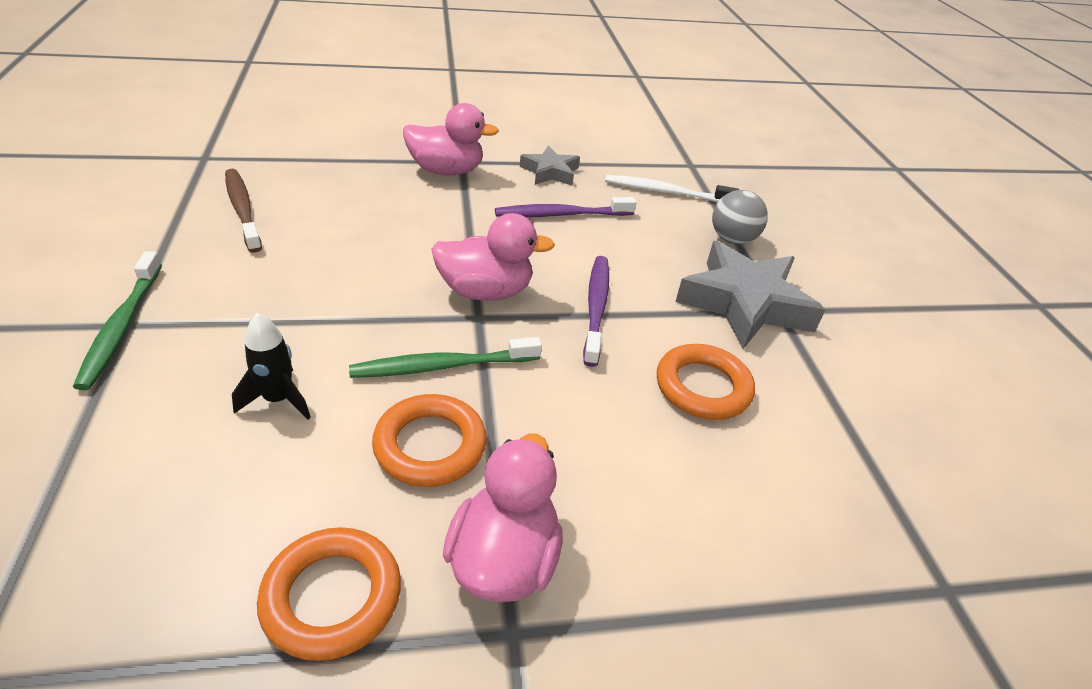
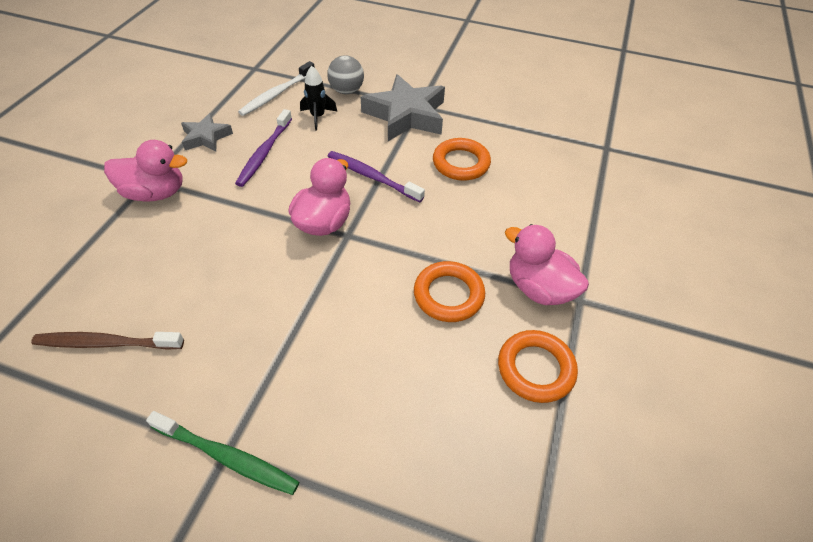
camera: 60 degrees left, 10 degrees up
(278, 399) = (370, 364): black rocket -> black rocket (318, 117)
(442, 366) = (384, 268): green toothbrush -> none
(446, 171) = (155, 193): pink duck -> pink duck turned 60 degrees clockwise

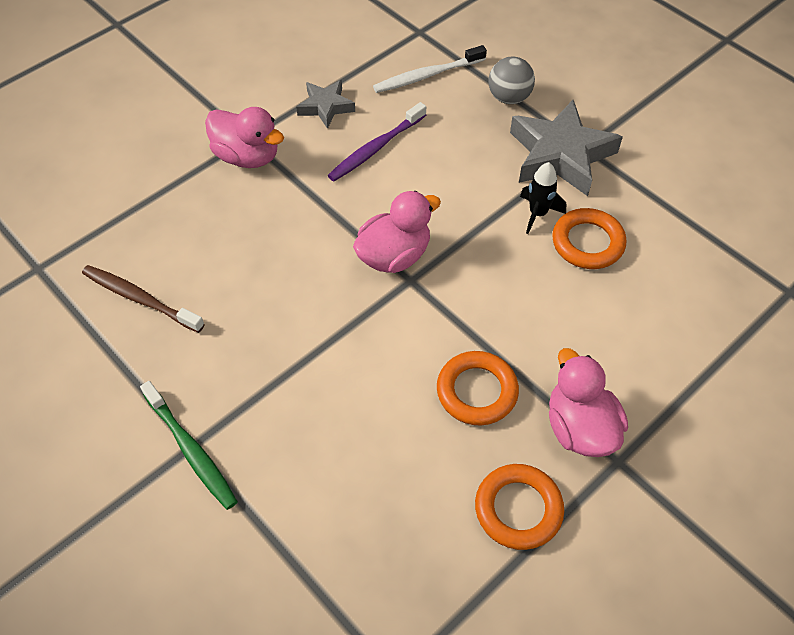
camera: 30 degrees right, 5 degrees up
(318, 117) = (457, 122): black rocket -> black rocket (537, 214)
(372, 177) = (475, 221): purple toothbrush -> none

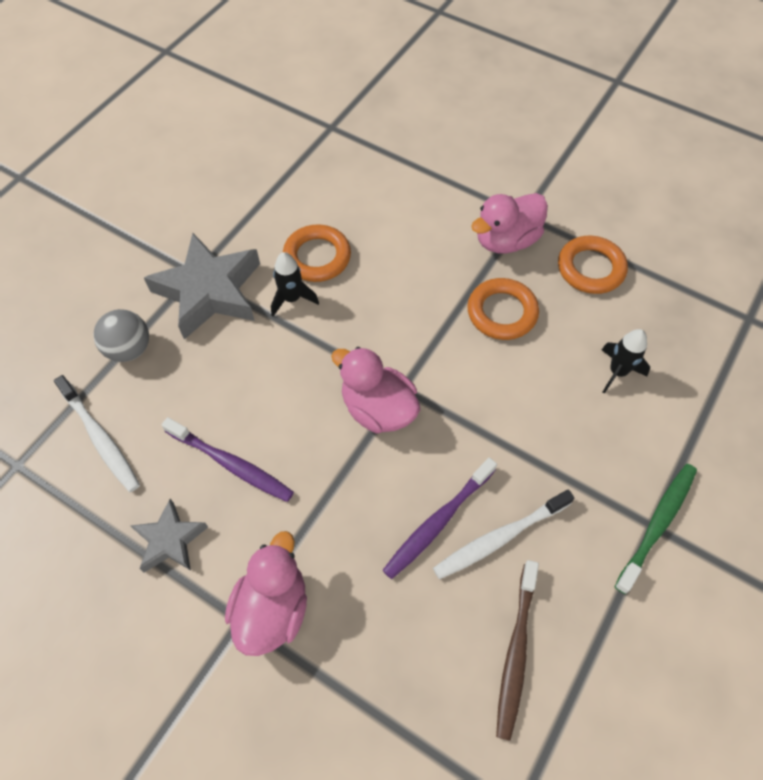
camera: 105 degrees left, 5 degrees up
(236, 315) = (499, 538): none -> white toothbrush
(269, 274) = (438, 522): none -> purple toothbrush
(368, 481) = (617, 372): none -> black rocket

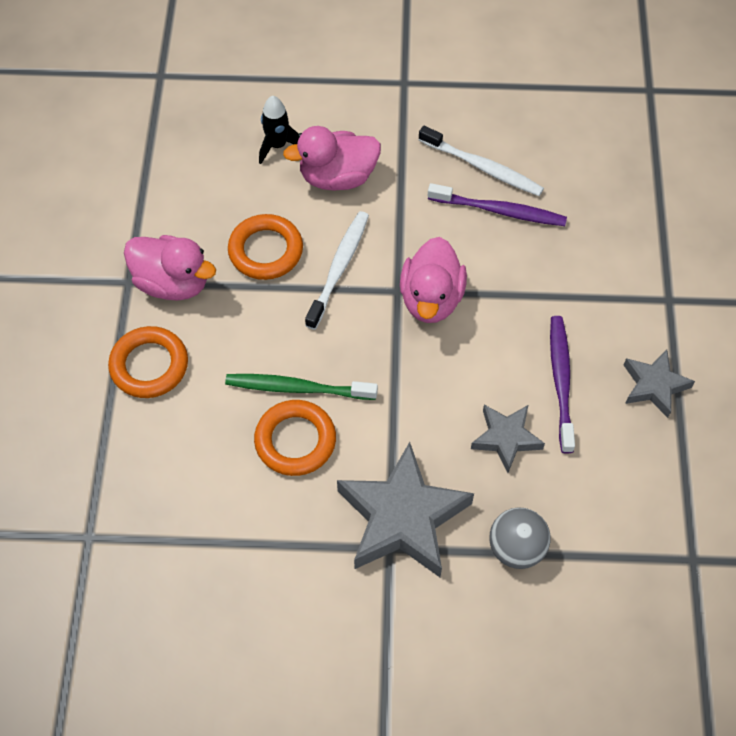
camera: 120 degrees left, 0 degrees up
(100, 438) = (617, 505): white toothbrush -> white toothbrush (339, 268)
(215, 392) = (506, 438): none -> grey star
(272, 608) = (645, 283): pink duck -> pink duck (337, 177)
(292, 299) = (362, 434): black rocket -> none
(516, 652) = (557, 126): brown toothbrush -> none
(590, 268) = (169, 202): orange ring -> orange ring (149, 365)
(657, 524) = (401, 80): green toothbrush -> green toothbrush (297, 388)

